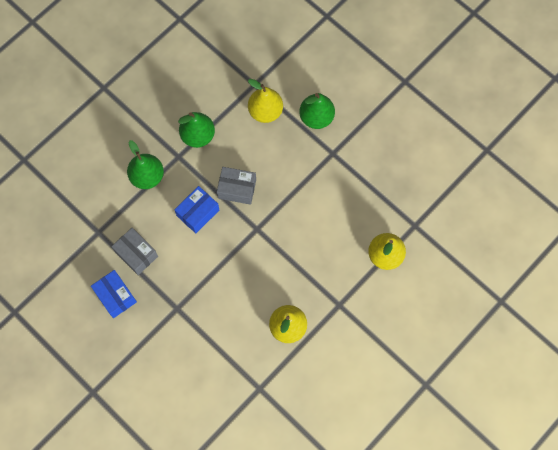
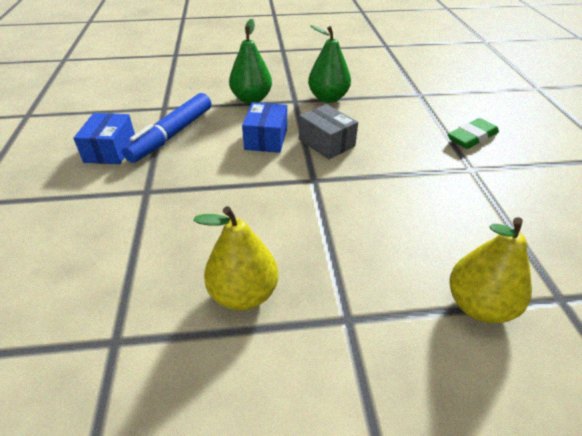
camera: 40 degrees right, 30 degrees down
(136, 254) = (172, 135): grey box -> blue marker
(198, 213) = (266, 139): blue box -> blue box turned 75 degrees counterclockwise
(265, 111) = (414, 112): yellow pear -> none
(316, 117) = (472, 137): green pear -> green eraser

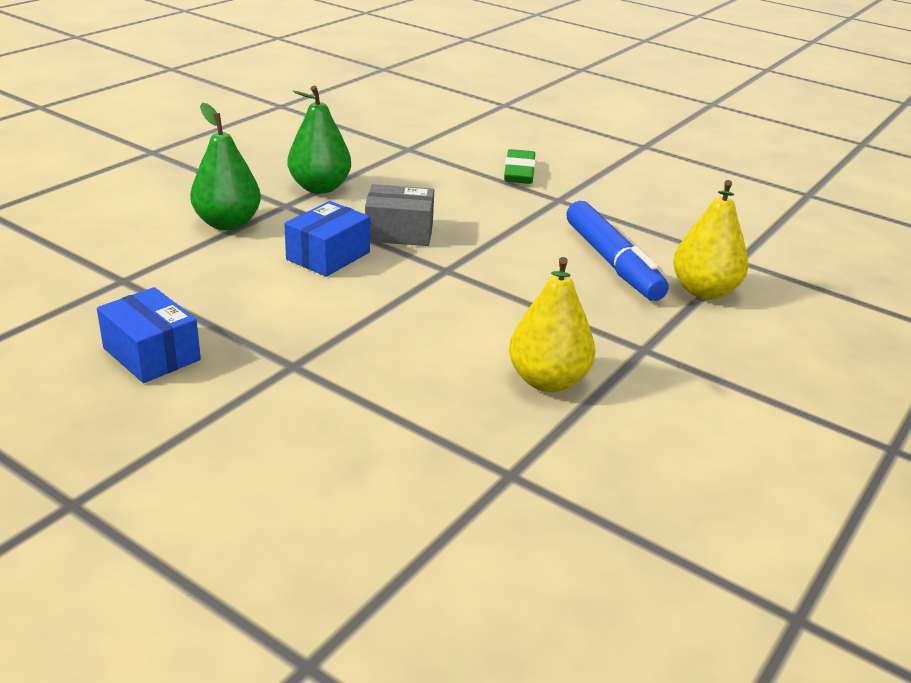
camera: 50 degrees left, 10 degrees down
(172, 135) = (203, 302): blue marker -> blue marker (612, 262)
(266, 139) = (328, 256): blue box -> blue box turned 75 degrees clockwise

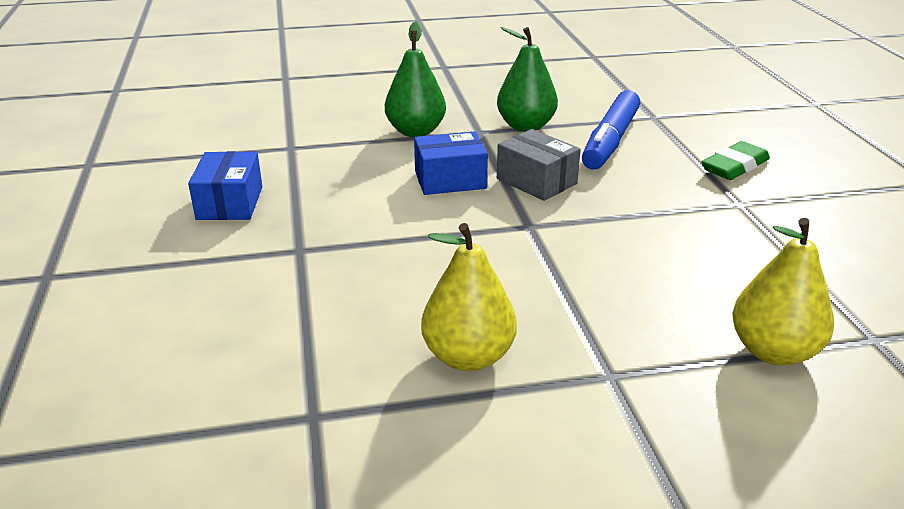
camera: 45 degrees right, 0 degrees up
(612, 262) = (706, 281): blue marker -> blue marker (610, 141)

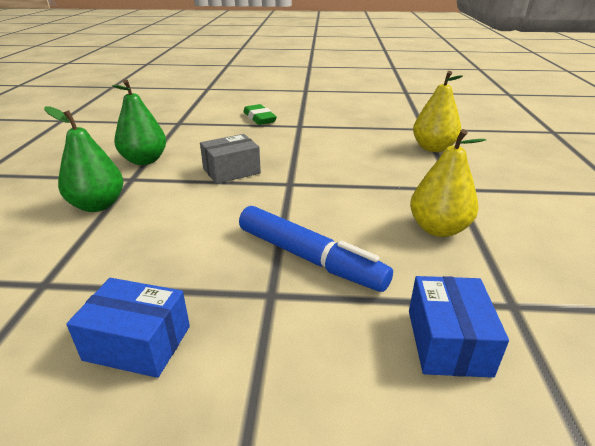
camera: 75 degrees left, 0 degrees up
(450, 180) = (201, 202): blue box -> blue box (447, 342)
(610, 141) = (197, 140): blue marker -> blue marker (309, 258)

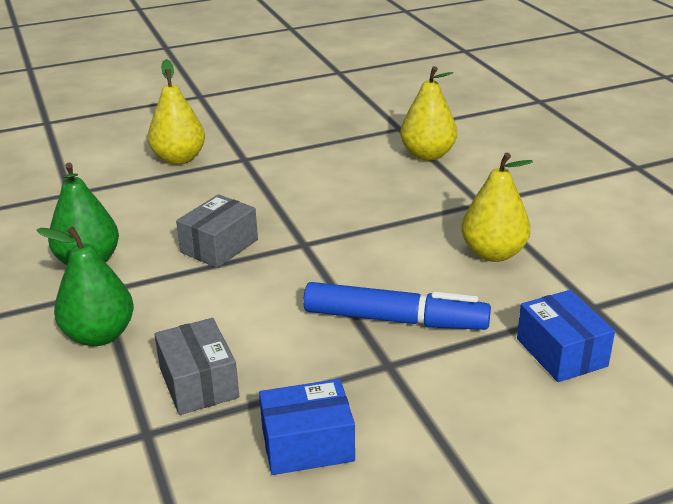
camera: 25 degrees left, 0 degrees up
(118, 258) = (199, 383): none -> grey box
(259, 118) = (179, 159): green eraser -> yellow pear

